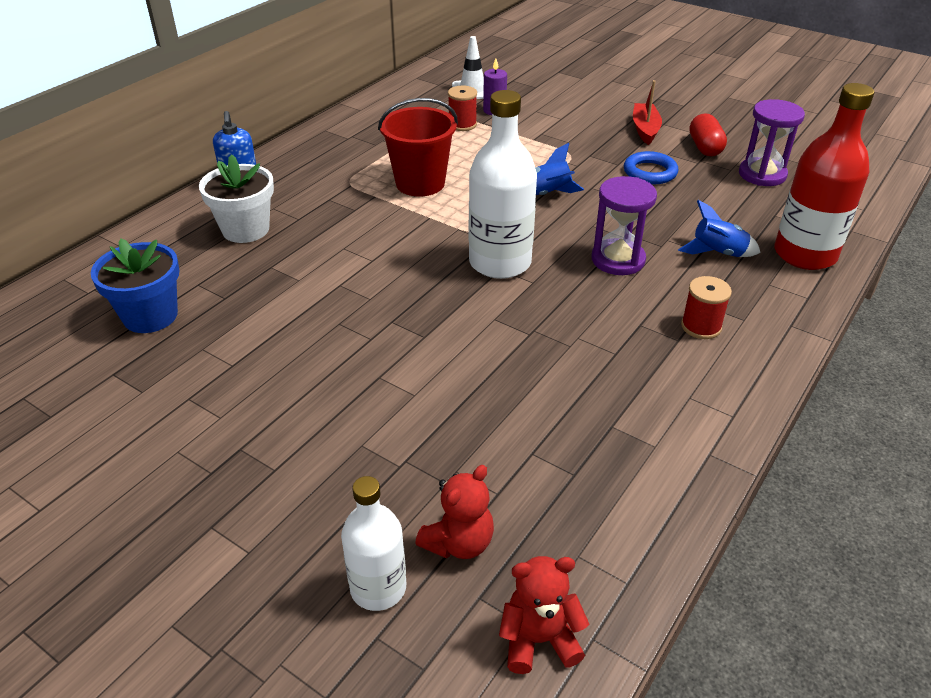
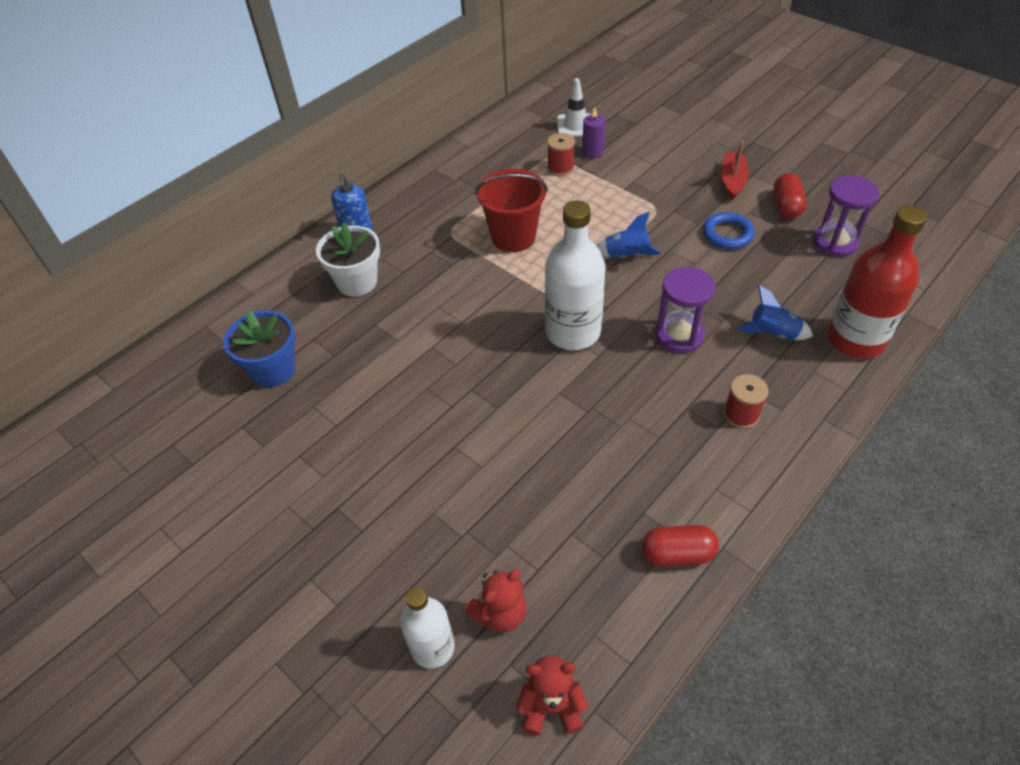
camera: 10 degrees right, 10 degrees up
(660, 464) = (677, 554): none -> red capsule

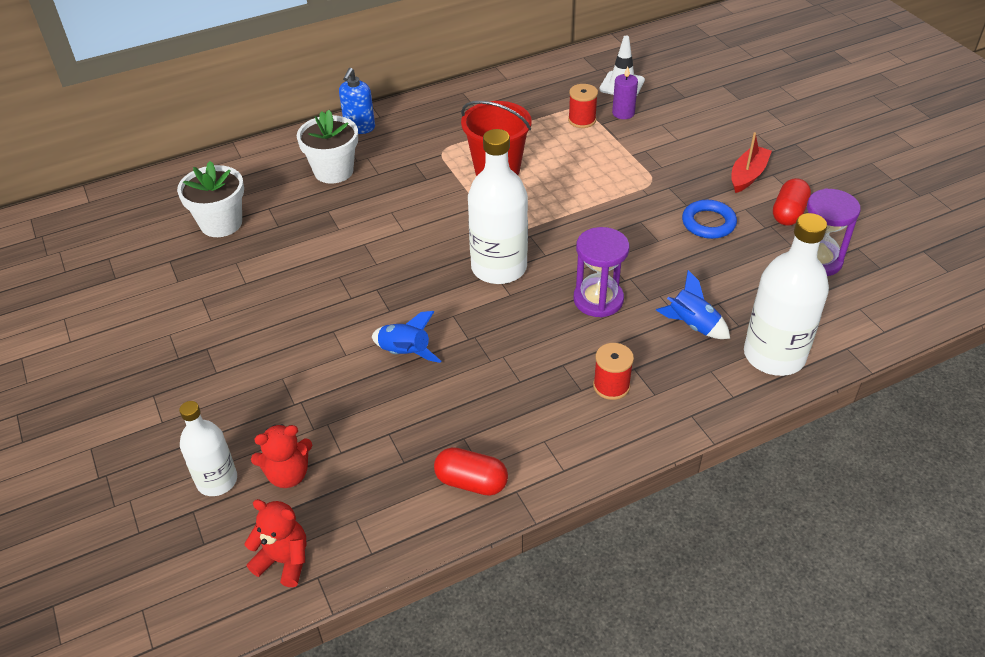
camera: 20 degrees right, 5 degrees down
(273, 370) = (221, 223): blue flower pot -> white flower pot
(626, 256) = (594, 215): blue rocket -> blue rocket (405, 353)
(855, 340) = (774, 355): red bottle -> white bottle

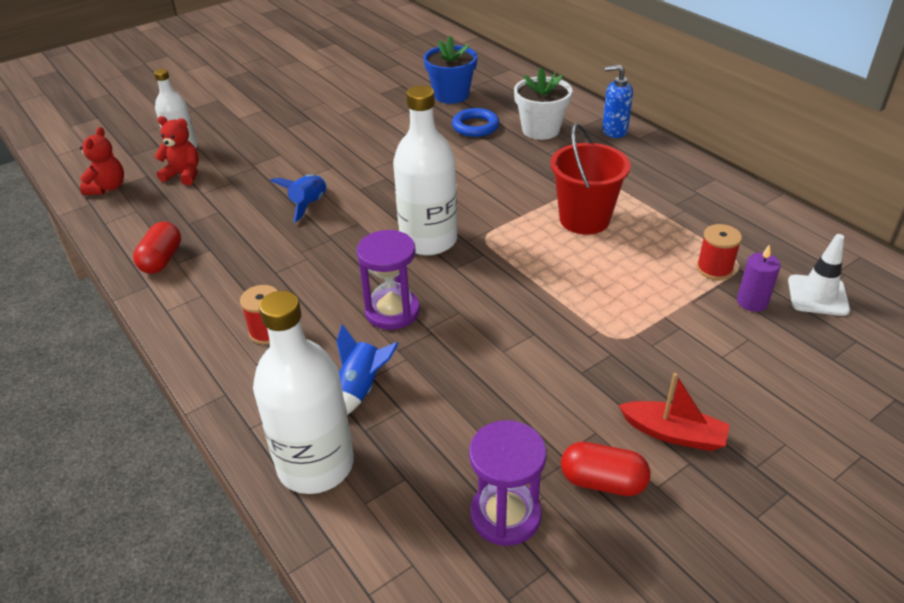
camera: 80 degrees right, 5 degrees down
(221, 223) = (451, 95): white flower pot -> blue flower pot
(288, 474) = (184, 175): red teddy bear -> red teddy bear turned 135 degrees clockwise
(708, 223) = (551, 395): blue ring -> blue ring (475, 126)

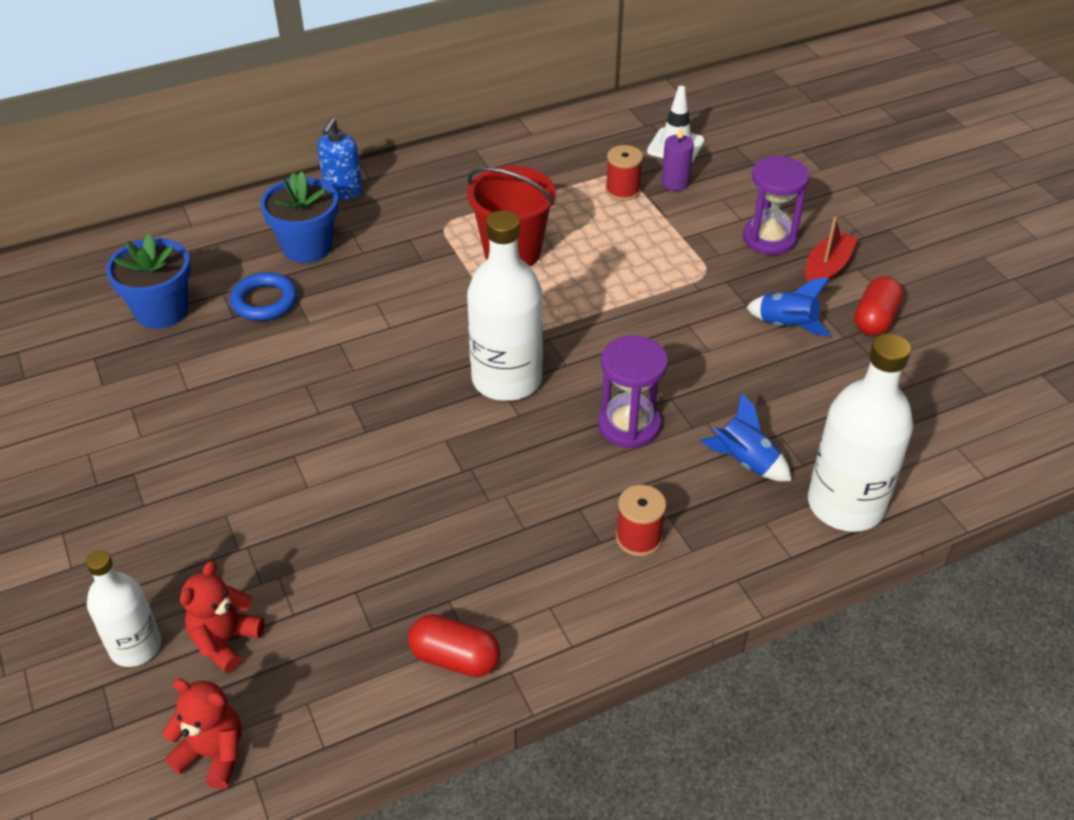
camera: 80 degrees left, 5 degrees up
(308, 205) = (382, 487): blue rocket -> blue rocket (786, 326)
(505, 515) = (907, 382): purple hourglass -> purple hourglass (769, 238)
(540, 130) = (307, 247): white flower pot -> blue flower pot

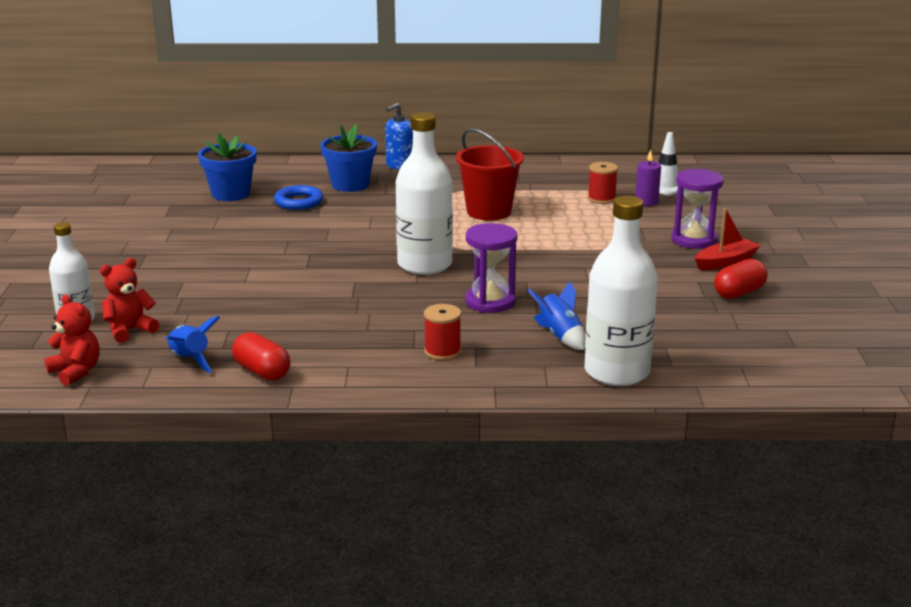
camera: 25 degrees right, 20 degrees down
(786, 326) = (662, 282): blue rocket -> blue rocket (190, 360)

